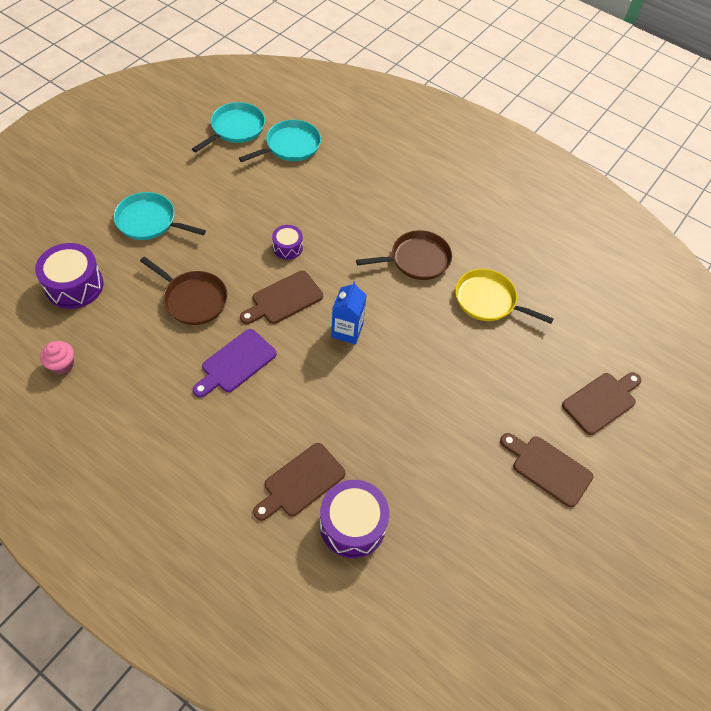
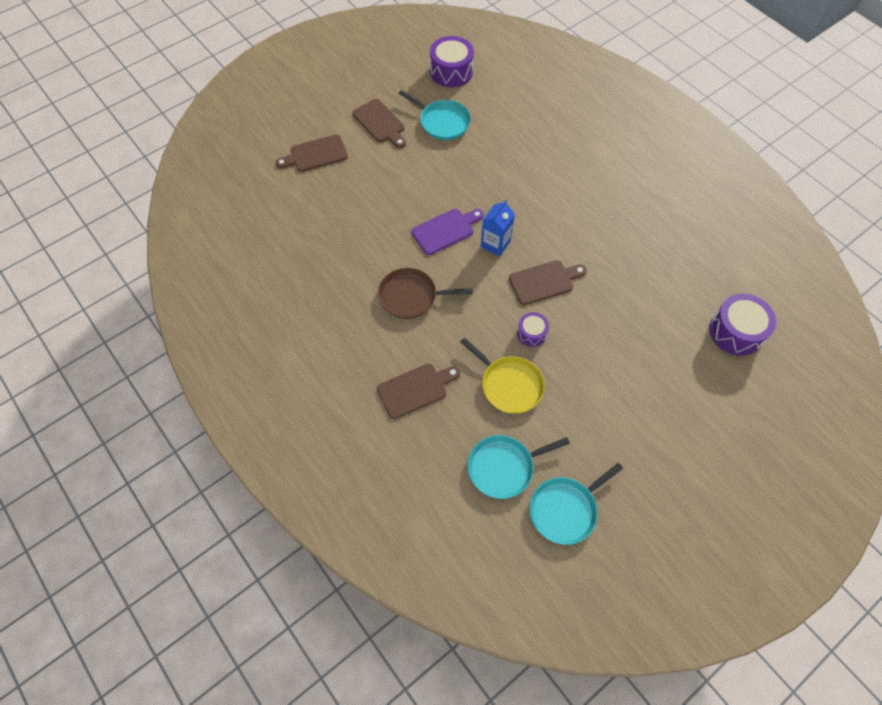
camera: 160 degrees left, 5 degrees up
(62, 365) = (736, 261): pink cupcake -> none
(149, 221) = (668, 391): turquoise pan -> turquoise pan (442, 122)
(193, 299) = (626, 297): brown pan -> none
(236, 363) = (593, 235): purple cutting board -> purple cutting board (445, 230)
(301, 482) = (555, 147): brown cutting board -> brown cutting board (415, 389)
(352, 525) = (526, 118): purple drum -> purple drum (451, 71)
(488, 300) = (363, 246): yellow pan -> yellow pan (509, 385)

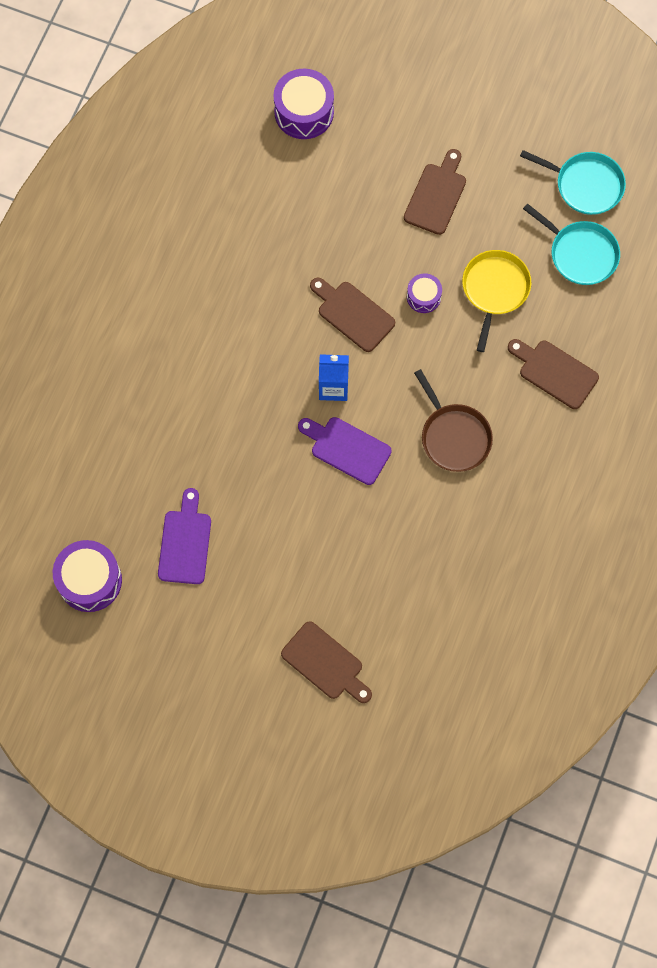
camera: 120 degrees left, 10 degrees up
(380, 123) = (230, 617): brown cutting board -> brown cutting board (436, 195)
(442, 122) = (185, 542): turquoise pan -> purple cutting board

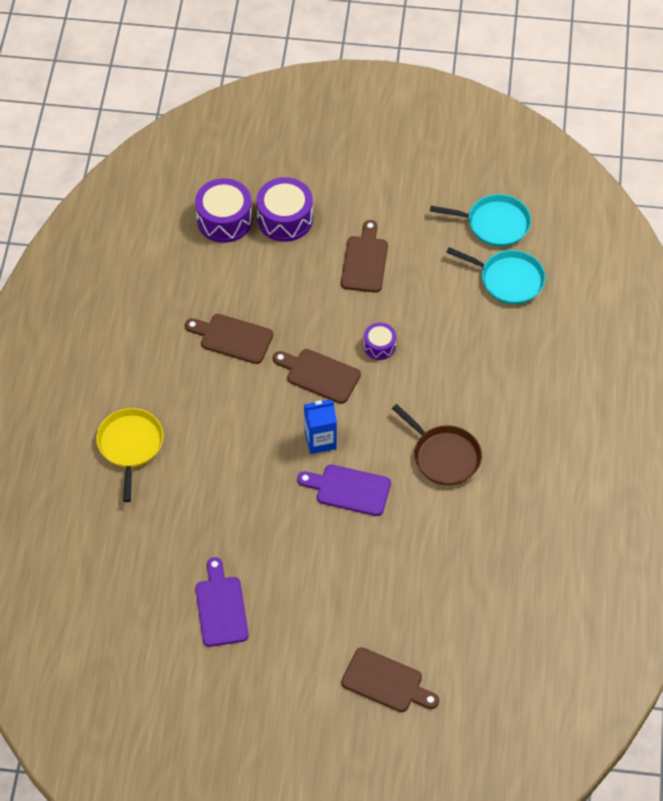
camera: 15 degrees left, 15 degrees down
(89, 580) = (138, 663): purple drum -> purple drum (285, 219)
(494, 290) = (441, 326): yellow pan -> yellow pan (130, 445)
(555, 372) = (518, 381): brown cutting board -> brown cutting board (232, 338)

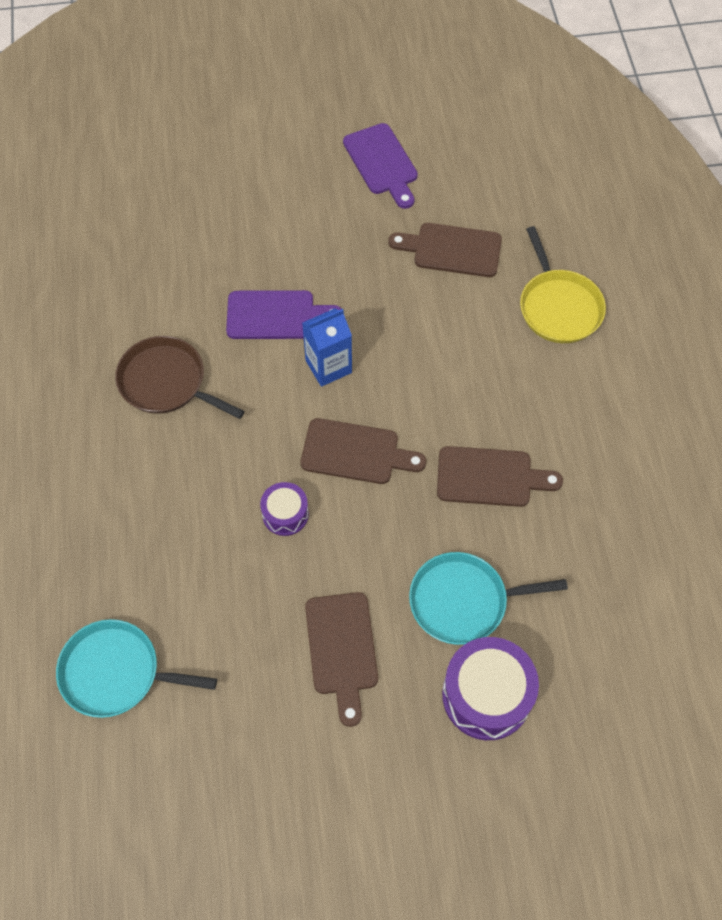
camera: 165 degrees right, 5 degrees up
(224, 220) = (577, 669): purple drum -> none
(386, 682) = (185, 133): brown cutting board -> brown cutting board (452, 250)
(494, 224) = (152, 775): turquoise pan -> turquoise pan (463, 601)

